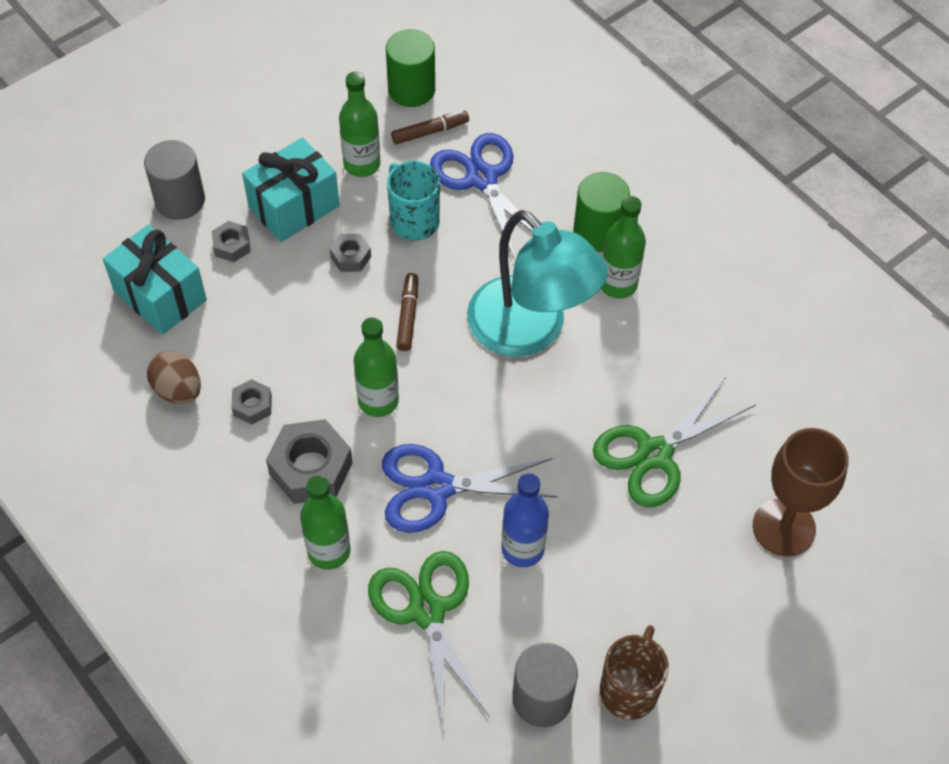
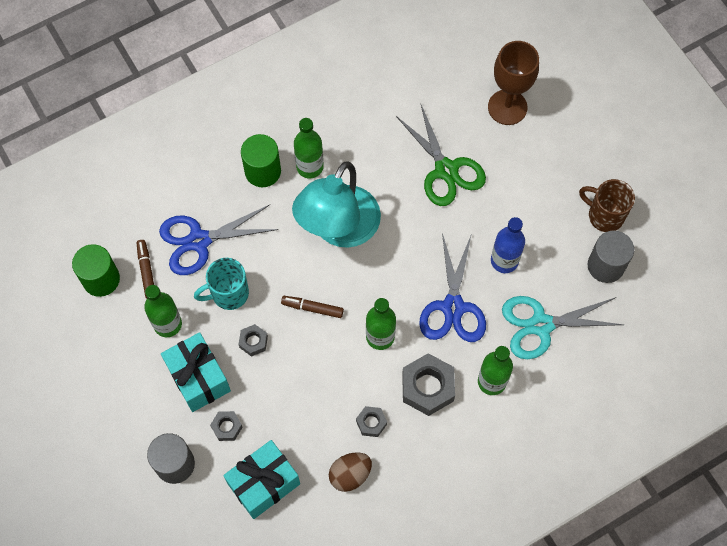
camera: 80 degrees left, 10 degrees up
(427, 611) = (541, 325): green scissors -> turquoise scissors
(530, 331) = (339, 229): turquoise lamp -> turquoise lamp turned 150 degrees clockwise

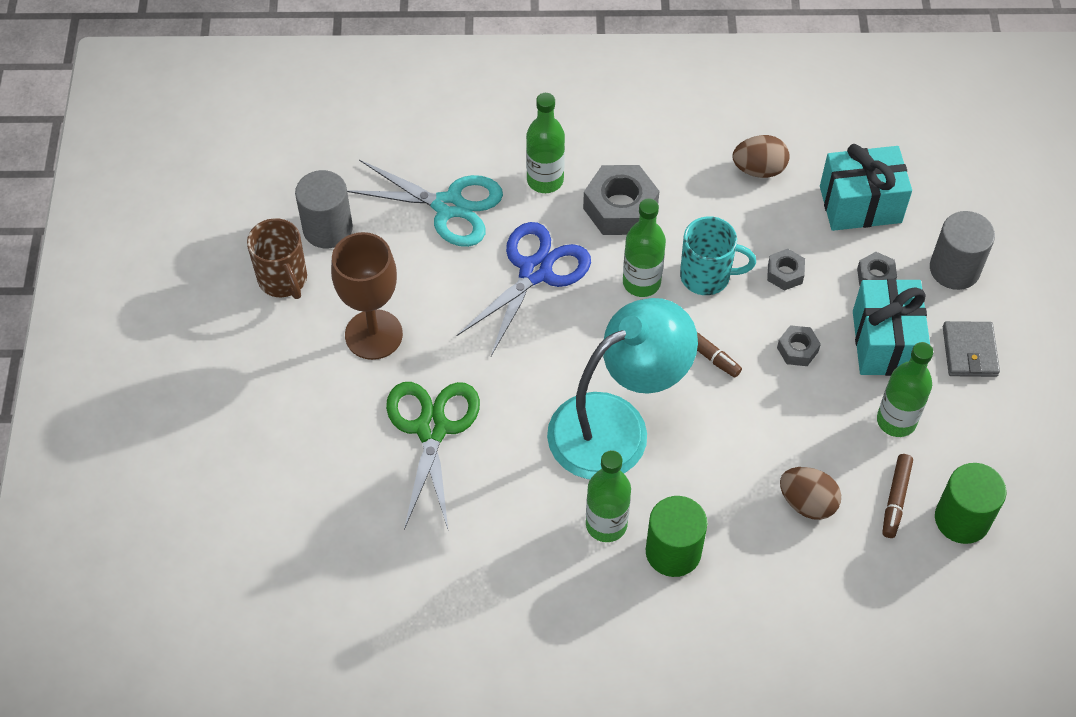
camera: 150 degrees left, 10 degrees down
(139, 401) = (969, 351): none -> grey wallet
(199, 241) = (807, 503): blue scissors -> brown egg
(228, 294) = (800, 418): turquoise mug -> turquoise mug (707, 276)
(371, 423) = (706, 205): grey nut -> grey nut (785, 273)
(504, 261) = (439, 290): blue bottle -> none
(507, 107) = (294, 467): brown goblet -> brown goblet (373, 334)

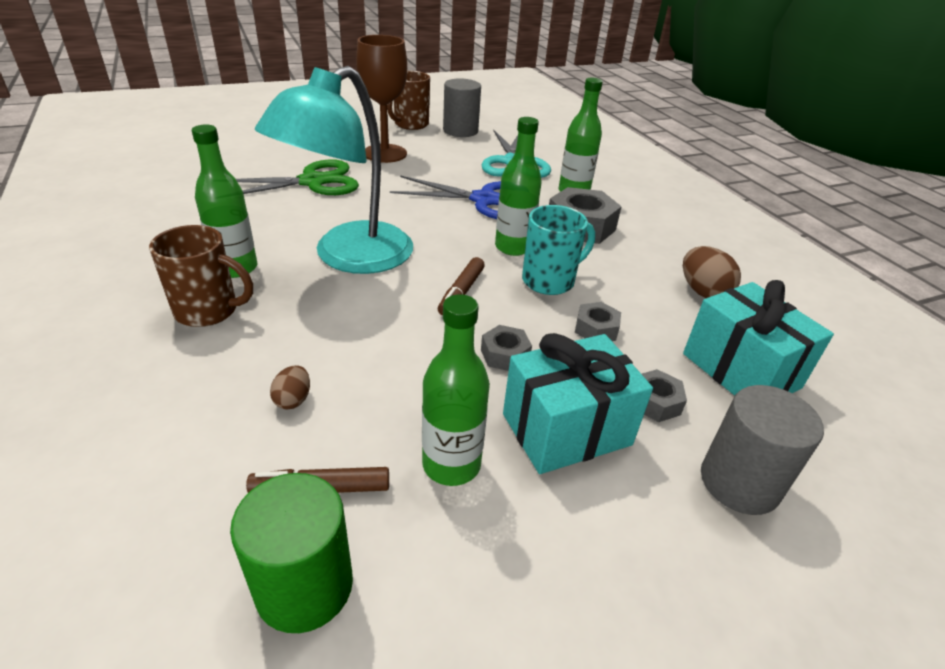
camera: 65 degrees right, 20 degrees down
(616, 425) = (349, 257): turquoise lamp -> turquoise lamp turned 90 degrees clockwise
(673, 551) = (209, 311): green cylinder -> brown mug
(707, 276) = (550, 281): turquoise mug -> turquoise mug turned 105 degrees counterclockwise
(807, 503) = (293, 400): brown egg -> brown egg, size x0.58
(969, 351) = (618, 531): grey wallet -> none

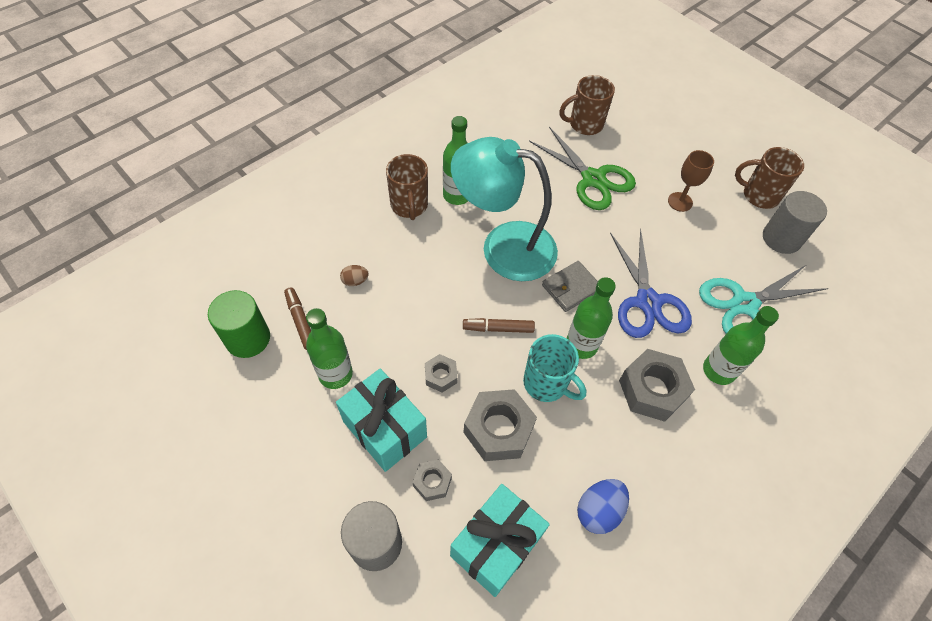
camera: 70 degrees right, 20 degrees up
(235, 165) = (584, 124): none -> brown mug
(385, 153) = (680, 202): brown goblet -> brown goblet, size x0.59
(439, 233) = (571, 288): none -> grey wallet
(596, 329) = (498, 429): grey nut -> grey nut, size x1.89
(703, 291) = (598, 511): brown egg -> blue egg

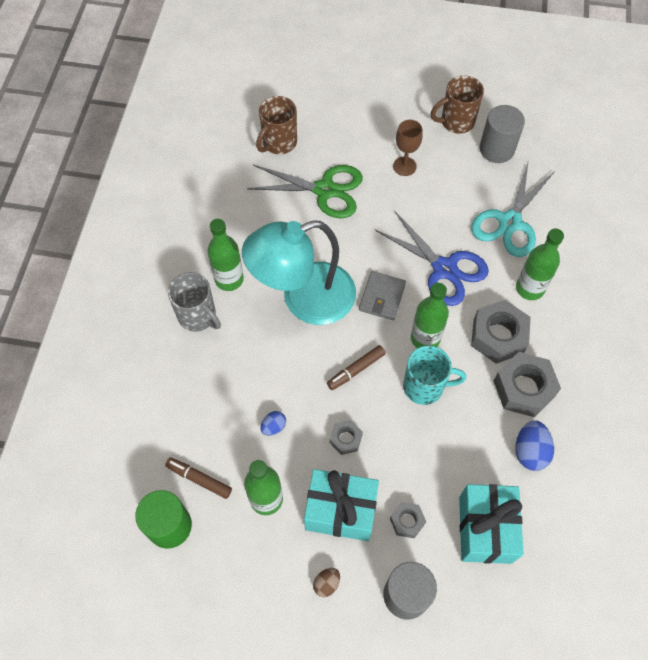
camera: 35 degrees left, 5 degrees up
(355, 281) = (212, 413): brown egg -> brown egg (326, 583)
(392, 324) = (273, 427): none -> blue egg
(409, 206) = (198, 316): brown mug -> grey mug
(498, 429) = (420, 447): grey nut -> grey nut (523, 389)

